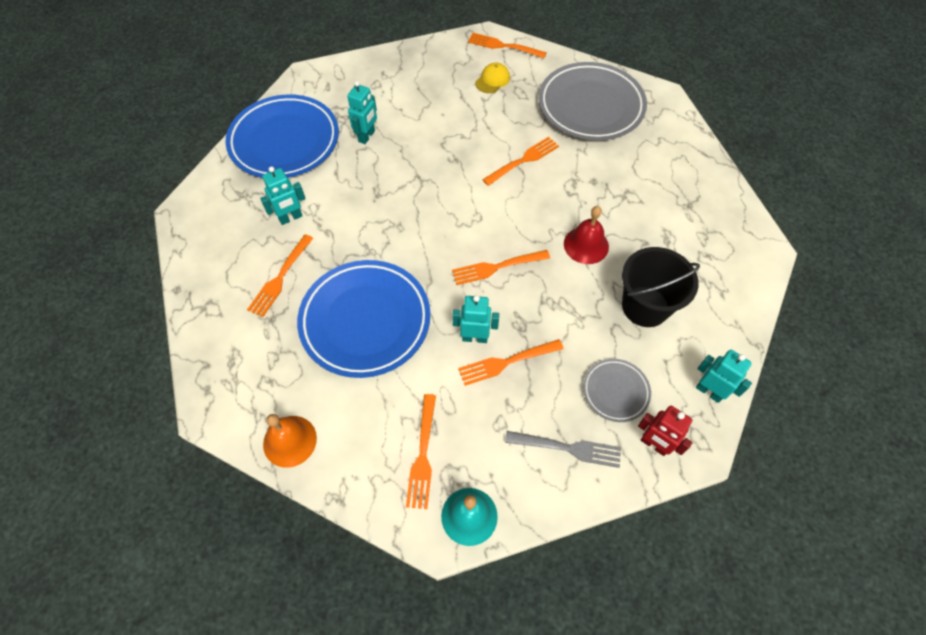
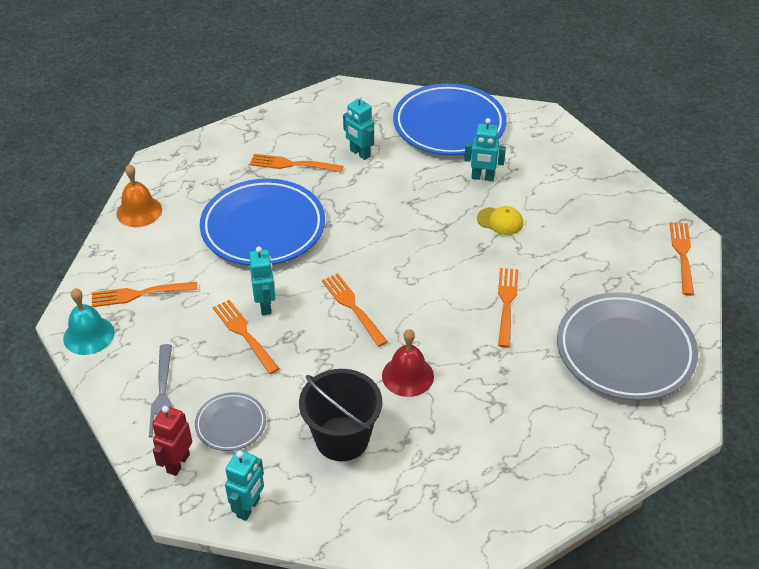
camera: 75 degrees right, 15 degrees down
(492, 80) = (618, 256): yellow cap -> yellow cap (500, 221)
(523, 160) = (506, 303): orange fork -> orange fork turned 120 degrees counterclockwise

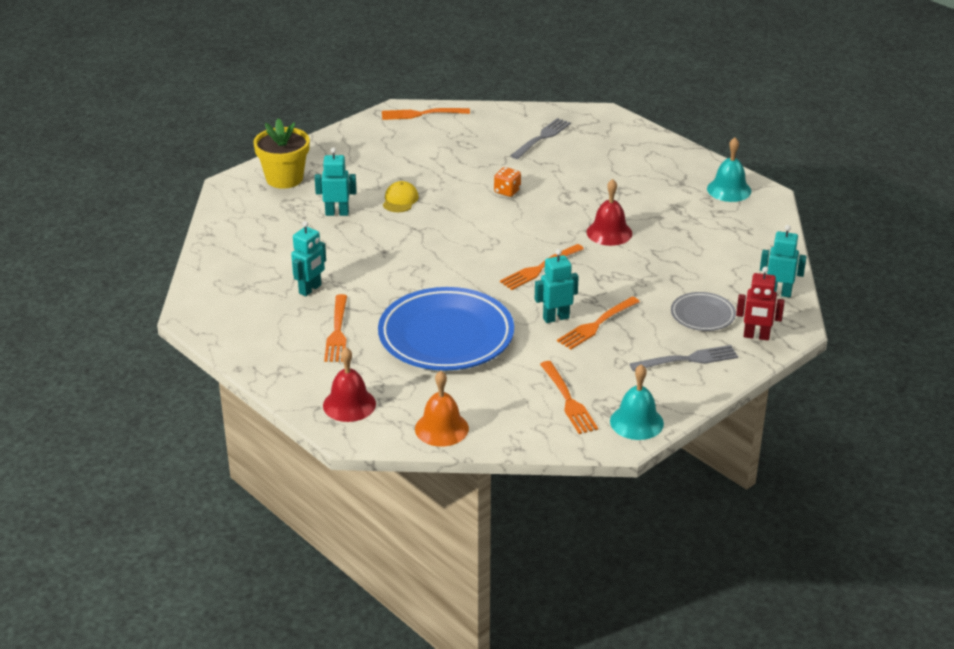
camera: 100 degrees left, 10 degrees down
(192, 164) = (349, 404): none -> red bell
(342, 438) = (689, 257): black bucket -> none
(449, 125) = (253, 238): blue plate -> none
(482, 177) = (337, 213): turquoise robot -> turquoise robot turned 90 degrees counterclockwise
(483, 517) = (729, 190): none -> turquoise bell
(506, 303) = (507, 191): orange fork -> orange dice
(550, 148) = (284, 178): none -> yellow flower pot
(625, 351) = (542, 138): grey plate -> grey fork

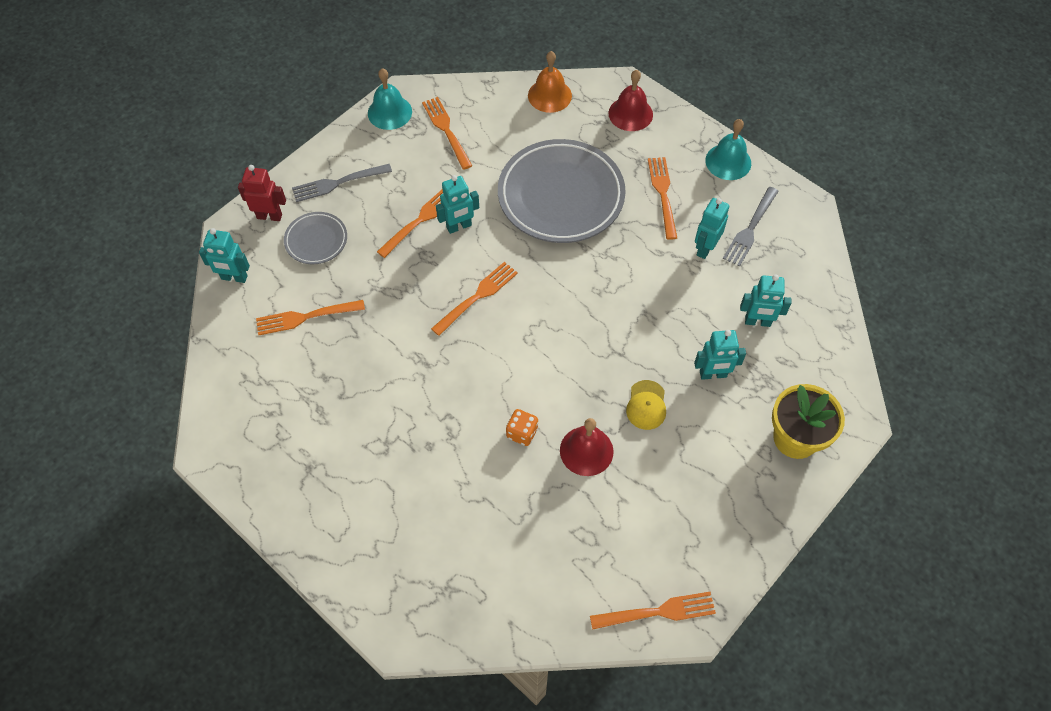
camera: 175 degrees right, 25 degrees up
(283, 240) = (757, 322): none -> turquoise robot
(446, 336) = (561, 196): blue plate -> grey plate
(542, 138) = (485, 561): grey fork -> grey fork (750, 229)
(609, 232) = (402, 362): red bell -> red bell (586, 451)
(701, 263) = (306, 317): none -> orange fork
(729, 190) = (252, 458): turquoise bell -> turquoise bell (728, 161)

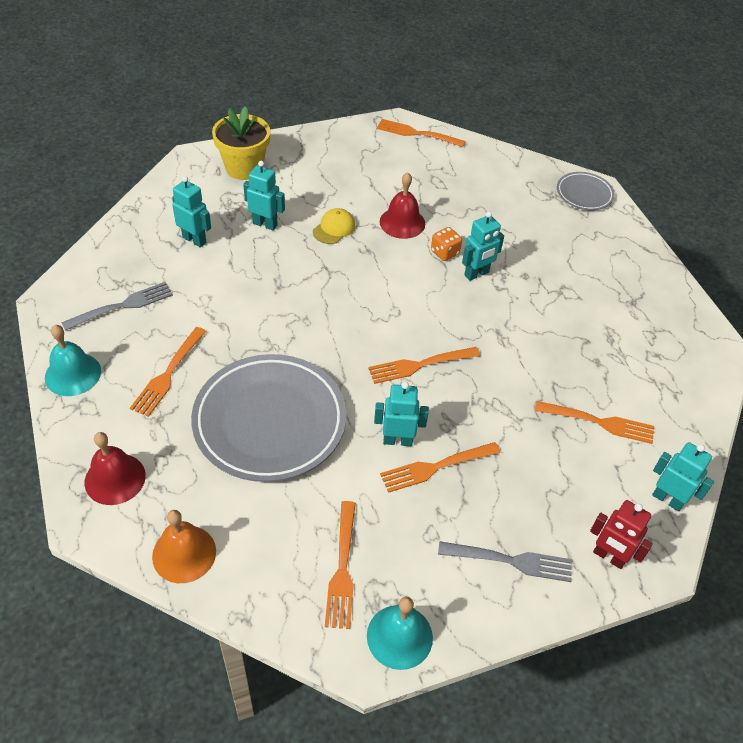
camera: 155 degrees left, 10 degrees down
(316, 240) = (562, 499): grey plate -> grey plate (584, 194)
(705, 248) = (179, 309): turquoise robot -> turquoise robot (476, 274)

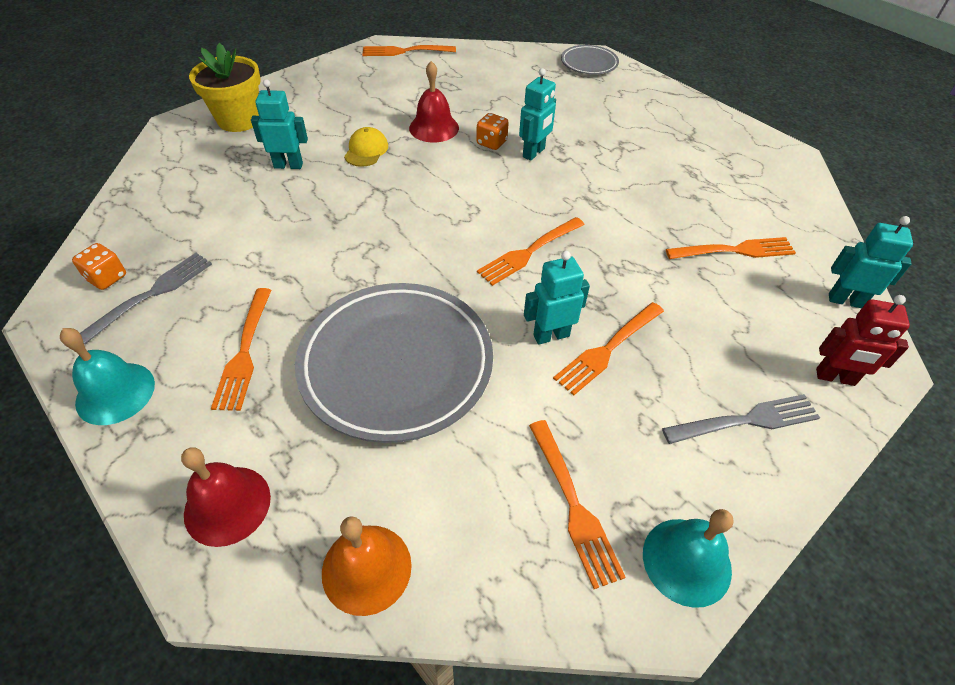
camera: 20 degrees left, 0 degrees up
(96, 282) = (107, 278): none -> orange dice
(194, 240) = (213, 201): turquoise robot -> none

